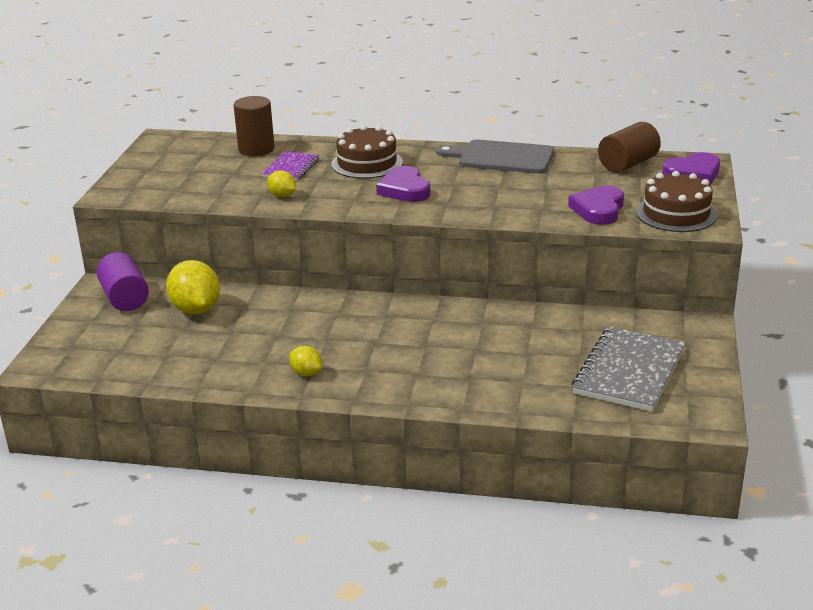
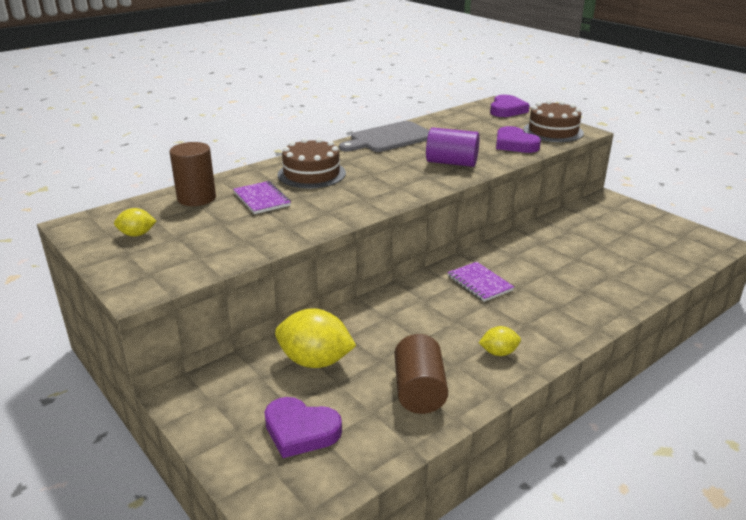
camera: 50 degrees left, 0 degrees up
(125, 298) = (229, 391): purple cylinder -> purple cylinder (451, 163)
(282, 195) = (304, 220): yellow lemon -> yellow lemon (137, 234)
(403, 325) = (479, 283): none -> purple notebook
(404, 189) = (381, 179): purple heart -> purple heart (300, 431)
(628, 164) = (465, 117): brown cylinder -> brown cylinder (419, 391)
(629, 372) = (638, 240): grey notebook -> none

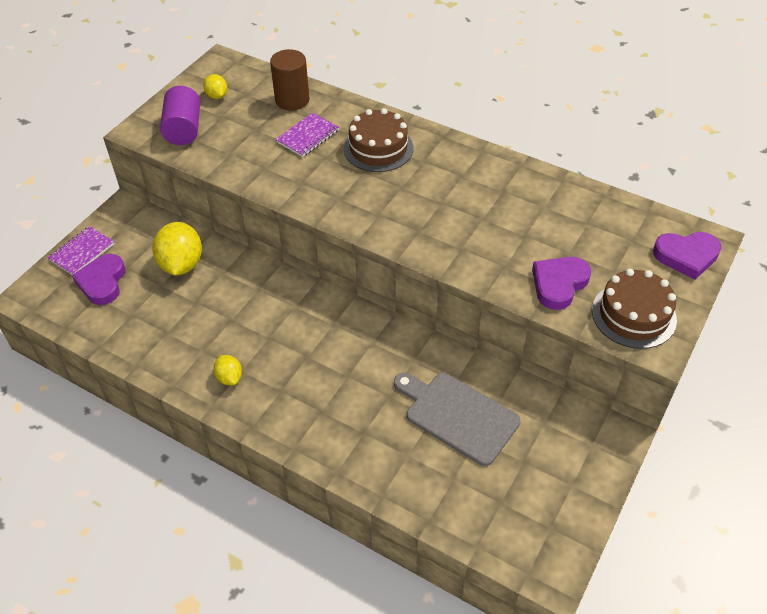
camera: 70 degrees right, 20 degrees up
(389, 138) = (507, 175): grey cutting board -> grey cutting board (458, 416)
(419, 391) = (162, 336): brown cylinder -> none
(451, 163) = (465, 240): purple cylinder -> purple cylinder (184, 129)
(479, 283) = (341, 342): purple notebook -> purple notebook (82, 252)

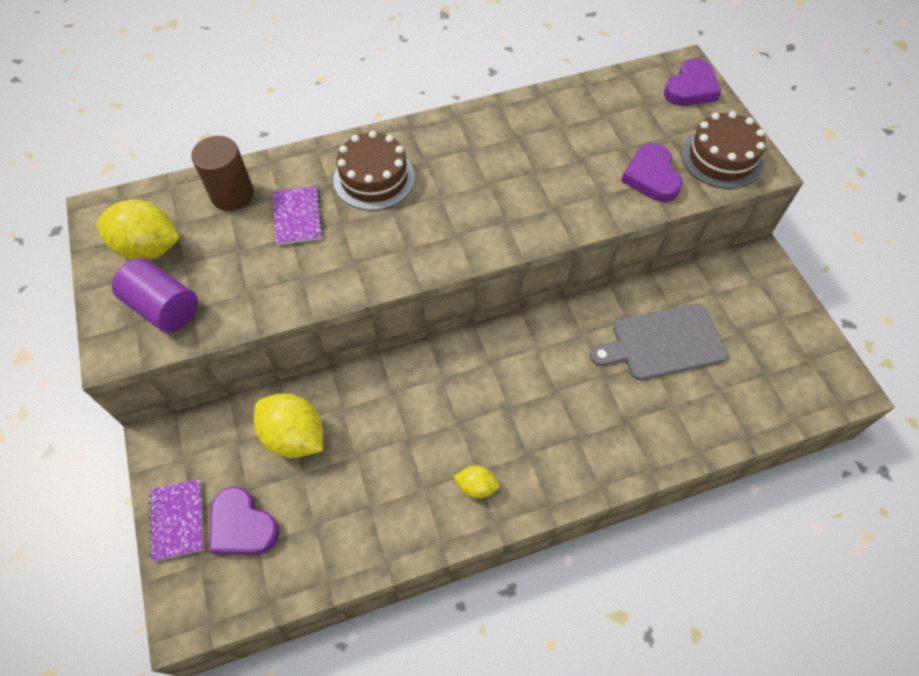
camera: 50 degrees left, 10 degrees up
(217, 96) = (149, 248): yellow lemon -> yellow lemon, size x1.92

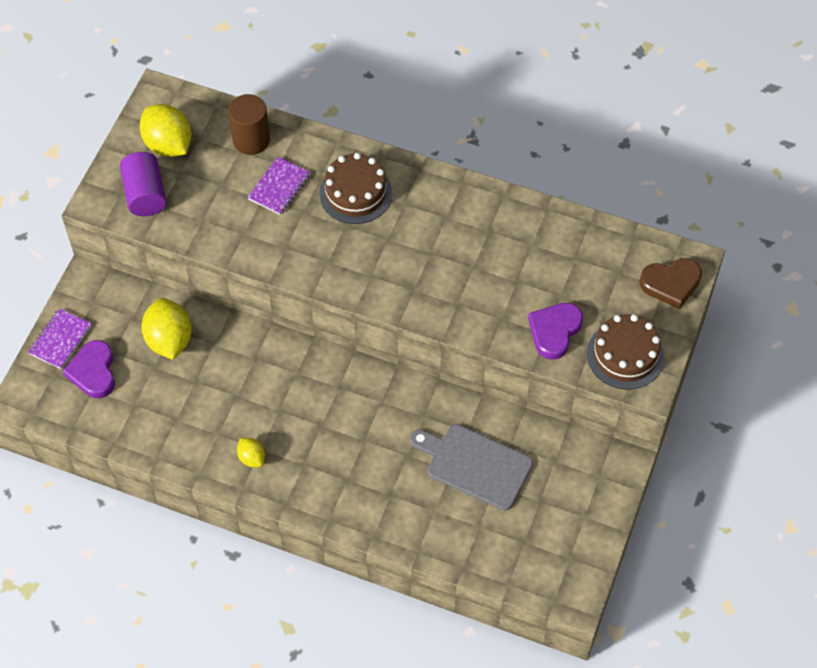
camera: 40 degrees right, 0 degrees up
(691, 88) = (671, 284): purple heart -> brown heart

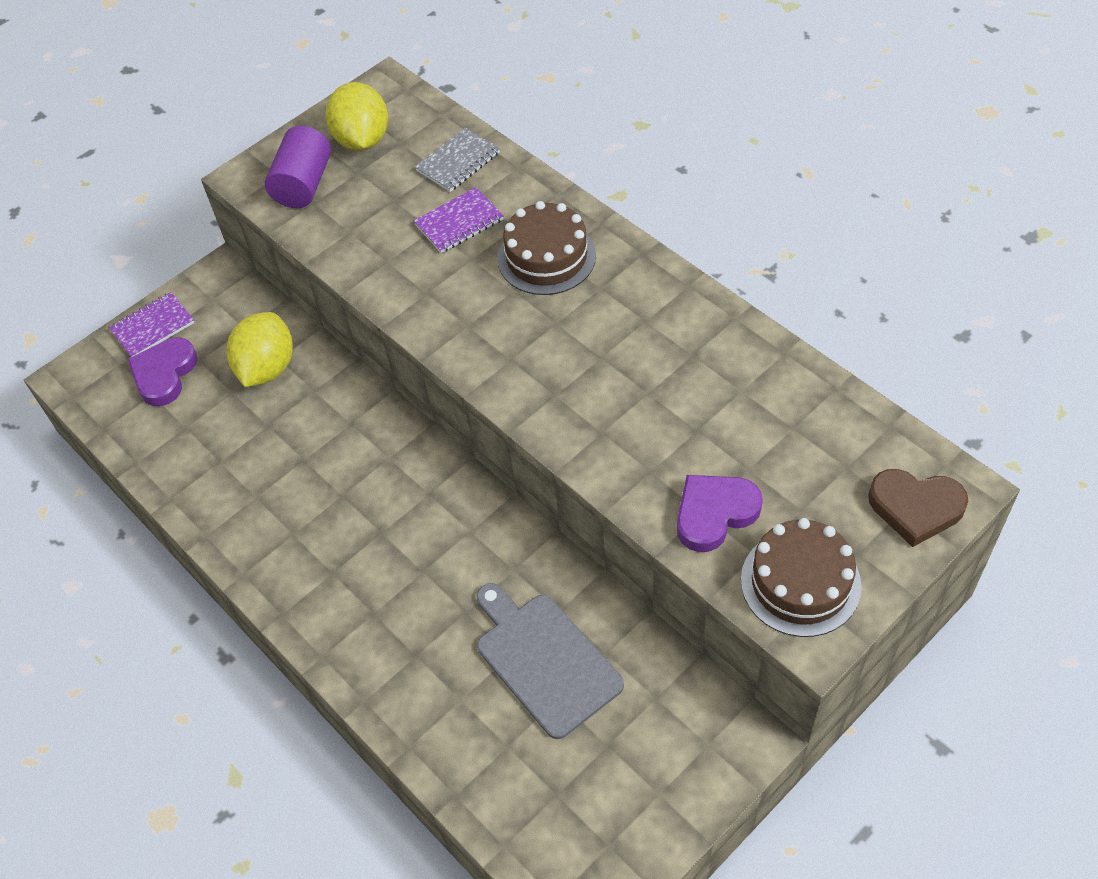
camera: 30 degrees right, 5 degrees down
(251, 140) = (458, 162): brown cylinder -> grey notebook
(252, 458) = (276, 540): yellow lemon -> none

